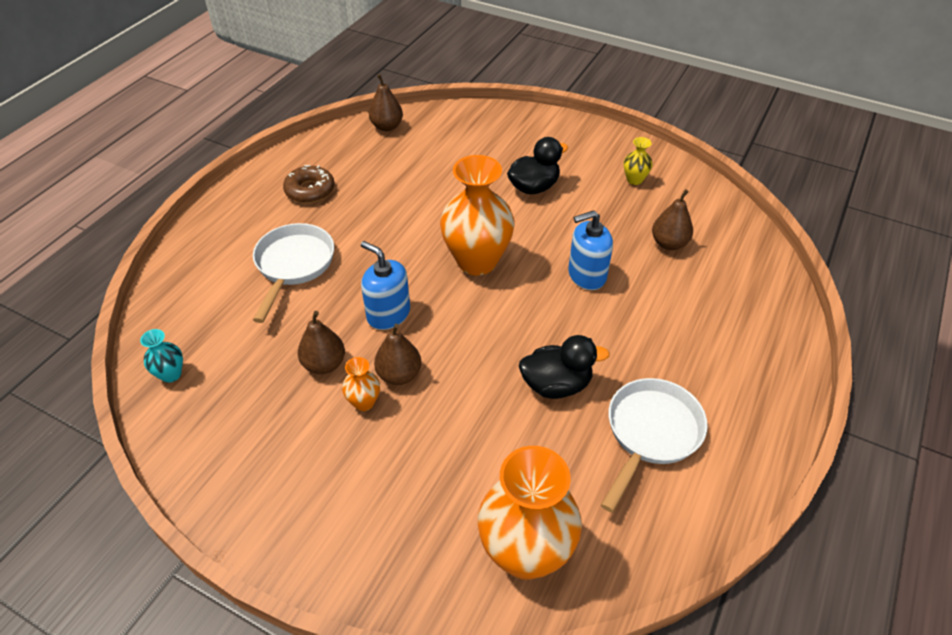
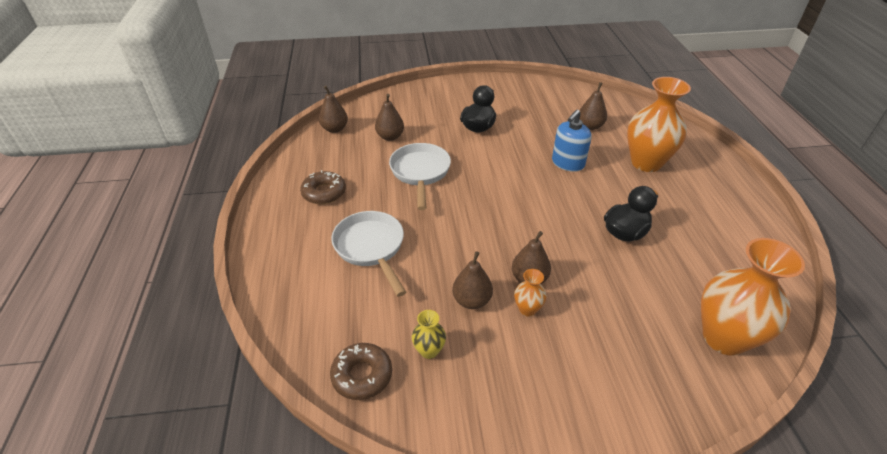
camera: 35 degrees left, 5 degrees down
(171, 374) = (362, 375): turquoise vase -> brown donut
(388, 314) = (477, 245): blue soap dispenser -> none
(430, 158) = (390, 137): none -> brown pear
(477, 261) = (495, 185): orange vase -> orange vase (646, 163)
(634, 180) = (531, 100): yellow vase -> yellow vase (429, 350)
(650, 433) = (702, 231): white pan -> white pan (420, 173)

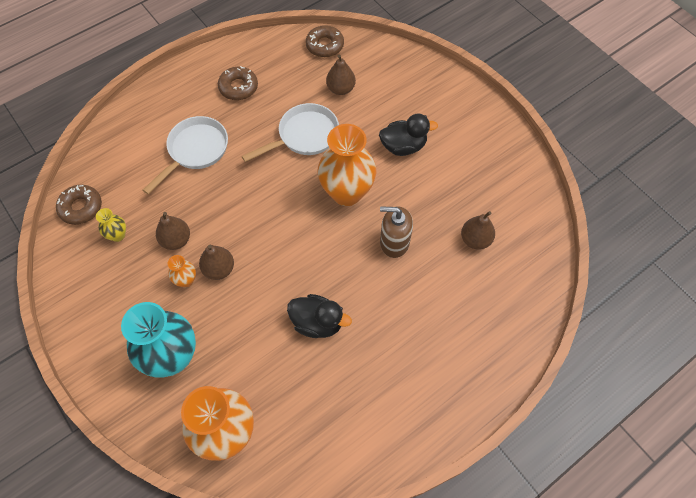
camera: 60 degrees right, 20 degrees up
(335, 129) = (325, 45): brown pear -> brown donut
(567, 163) = (394, 242): blue soap dispenser -> brown soap dispenser
(618, 353) = (173, 357): none -> turquoise vase
(646, 163) = (442, 311): orange vase -> orange vase (347, 192)

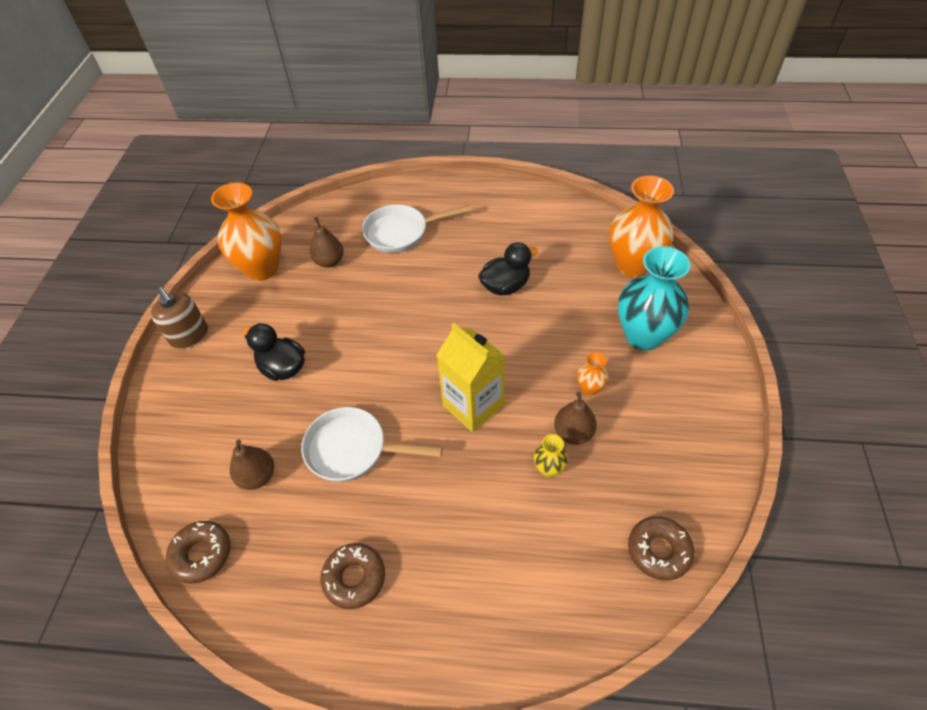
camera: 135 degrees left, 10 degrees down
(118, 235) = (632, 482): yellow vase -> yellow vase (549, 469)
(195, 151) = (478, 524): white pan -> white pan (401, 232)
(219, 269) = (552, 377): brown pear -> none
(256, 211) = (473, 406): none -> yellow carton
(317, 323) = (505, 286): black duck -> black duck turned 90 degrees clockwise
(347, 192) = (378, 363): orange vase -> orange vase (262, 269)
(394, 242) = (387, 299): brown soap dispenser -> brown soap dispenser (189, 336)

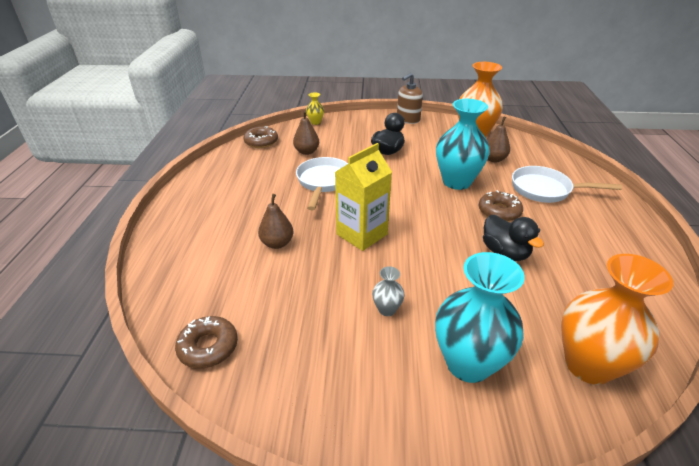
camera: 85 degrees right, 15 degrees down
(354, 578) = (233, 189): brown donut -> brown donut (499, 211)
(374, 304) = (456, 182): none -> turquoise vase
(401, 232) = (545, 190): white pan -> white pan turned 60 degrees counterclockwise
(549, 469) = (299, 277): yellow vase -> yellow vase (315, 122)
(573, 433) = (335, 294): brown pear -> brown pear (277, 243)
(589, 388) = (387, 309): orange vase -> grey vase

